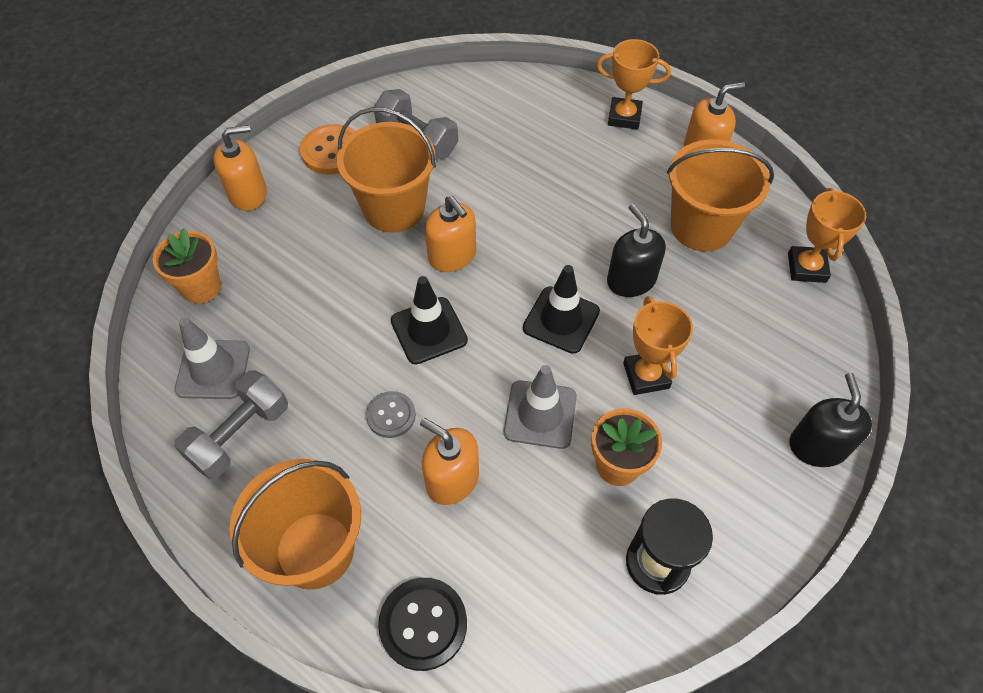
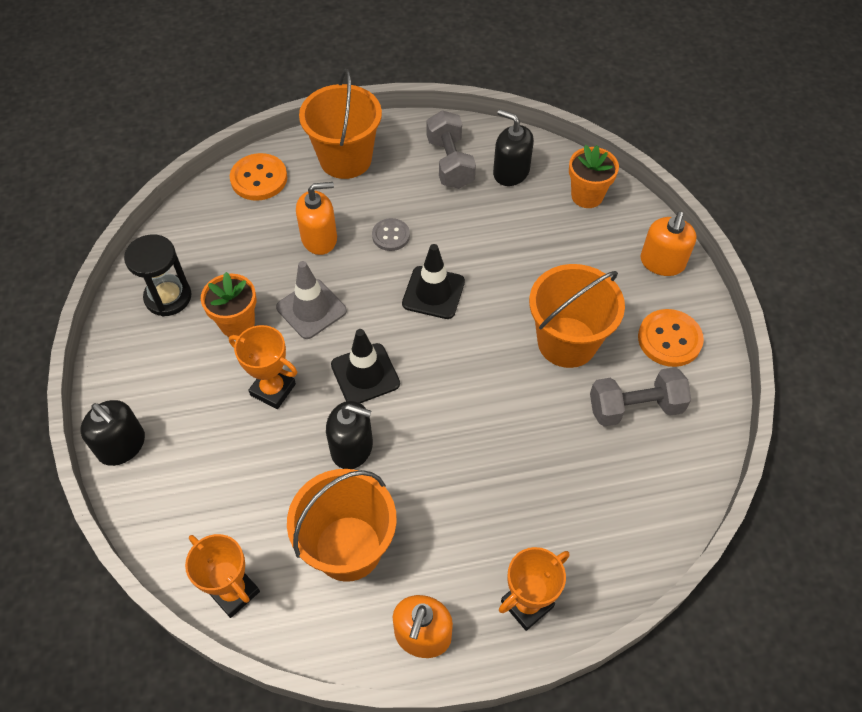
camera: 130 degrees right, 0 degrees up
(213, 369) = (511, 172): grey traffic cone -> black soap dispenser
(423, 624) = (259, 179): black button -> orange button
(452, 255) = (485, 348): orange soap dispenser -> none

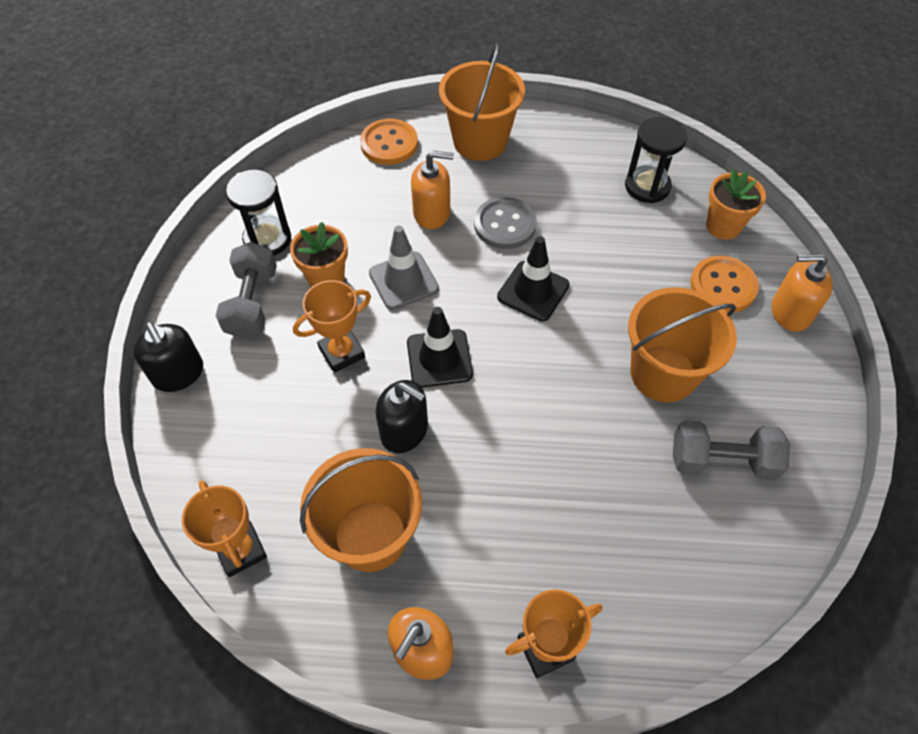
camera: 15 degrees right, 0 degrees up
(273, 389) = (342, 352): orange trophy -> orange trophy turned 75 degrees counterclockwise
(391, 235) = (505, 225): grey button -> grey button, size x1.56
(450, 163) = (585, 165): grey dumbbell -> grey dumbbell (252, 303)
(511, 172) = (647, 186): black soap dispenser -> black hourglass
(662, 262) = (790, 312): orange soap dispenser -> orange soap dispenser turned 60 degrees clockwise
(669, 339) = (779, 396): orange button -> orange button (723, 286)

